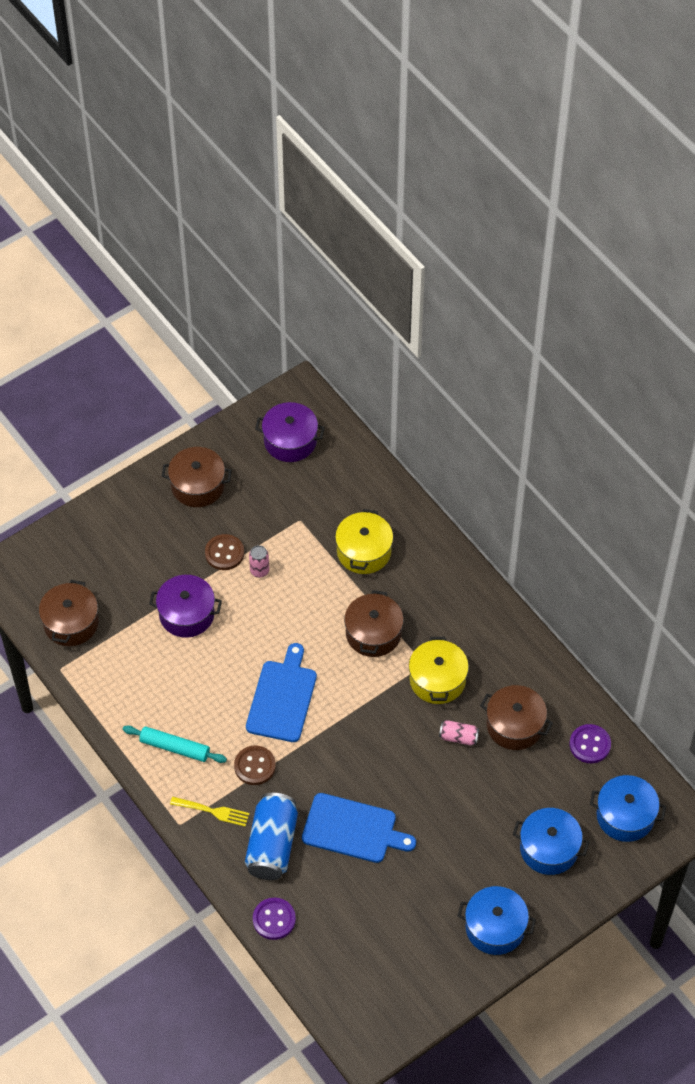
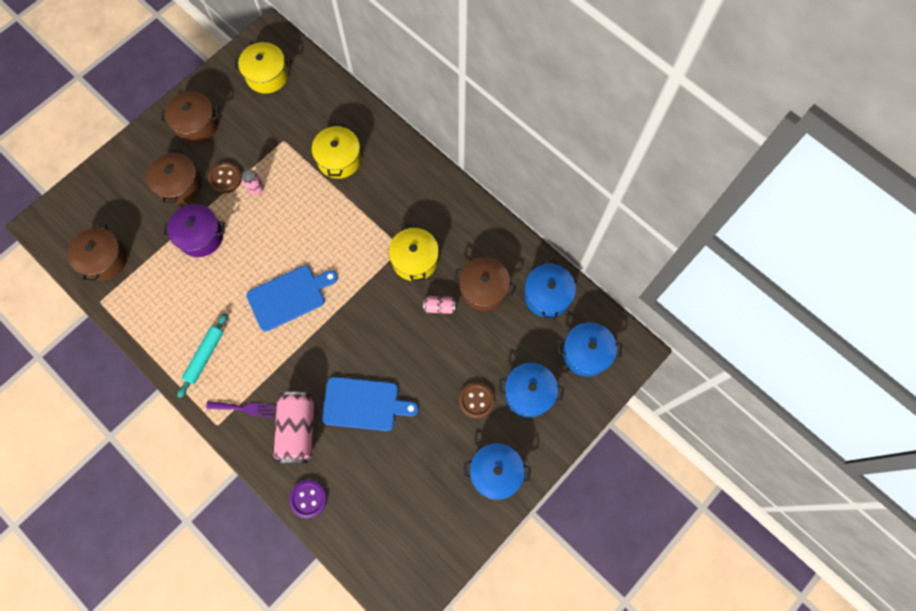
camera: 10 degrees left, 15 degrees up
(175, 747) = (205, 356): turquoise rolling pin -> turquoise rolling pin turned 75 degrees counterclockwise
(213, 811) = (244, 408): yellow fork -> purple fork
(255, 766) = (274, 361): brown button -> brown button (476, 400)
(272, 845) = (298, 430): blue can -> pink can
(282, 698) = (289, 296): blue cutting board -> blue cutting board turned 60 degrees clockwise
(290, 441) = (267, 75): purple pot -> yellow pot
(373, 633) = (357, 228): brown pot -> brown pot (179, 185)
(590, 744) = (547, 295): purple button -> blue pot

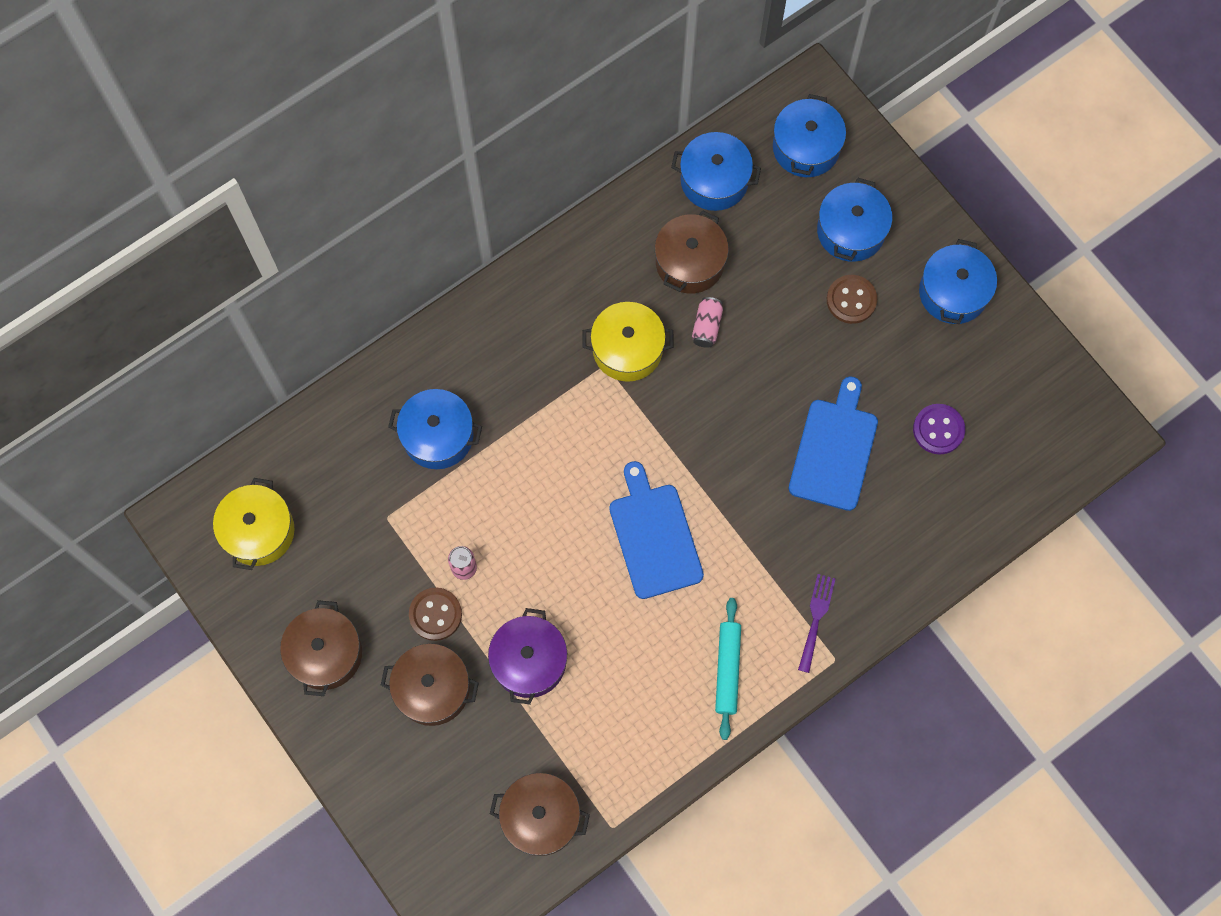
camera: 80 degrees left, 0 degrees up
(205, 356) = (727, 669): turquoise rolling pin -> turquoise rolling pin turned 60 degrees clockwise
(298, 430) = (859, 546): pink can -> none
(308, 499) = (957, 542): purple button -> purple button (938, 430)
(339, 159) = (438, 436): yellow pot -> blue pot

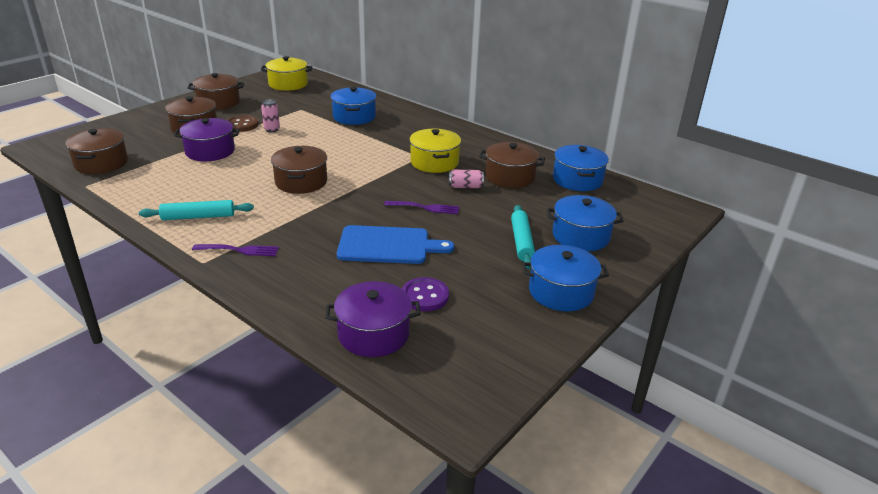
camera: 75 degrees right, 40 degrees down
(654, 536) = (301, 182): blue cutting board -> brown pot
(753, 389) = (425, 208): none -> purple fork
(806, 147) = (634, 211): blue pot -> none
(851, 300) = (521, 242): brown button -> turquoise rolling pin
(991, 491) = (373, 334): none -> purple pot

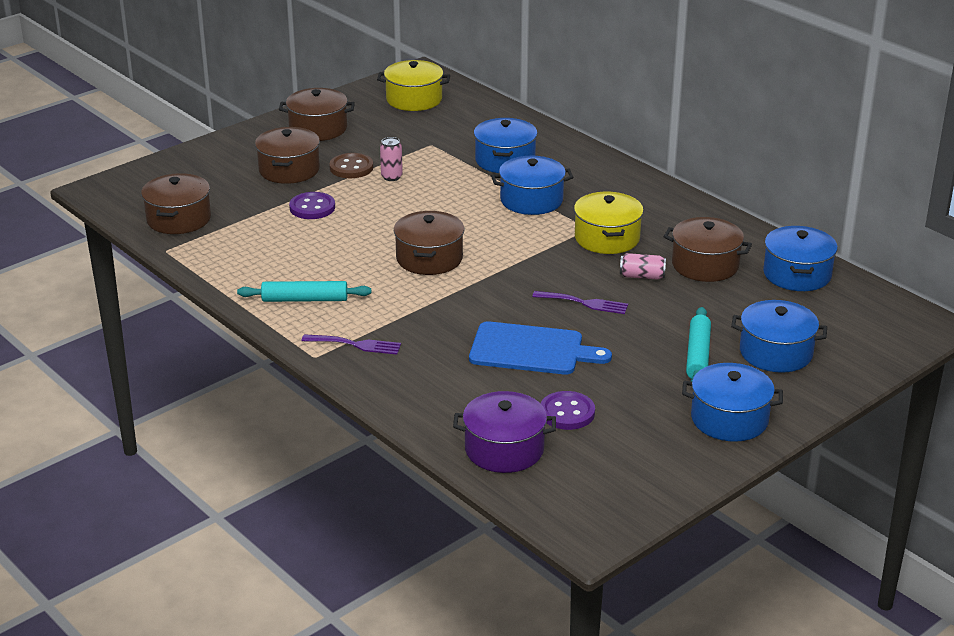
camera: 10 degrees right, 0 degrees up
(210, 151) = (312, 208): purple pot -> purple button
(376, 140) = (531, 200): none -> blue pot

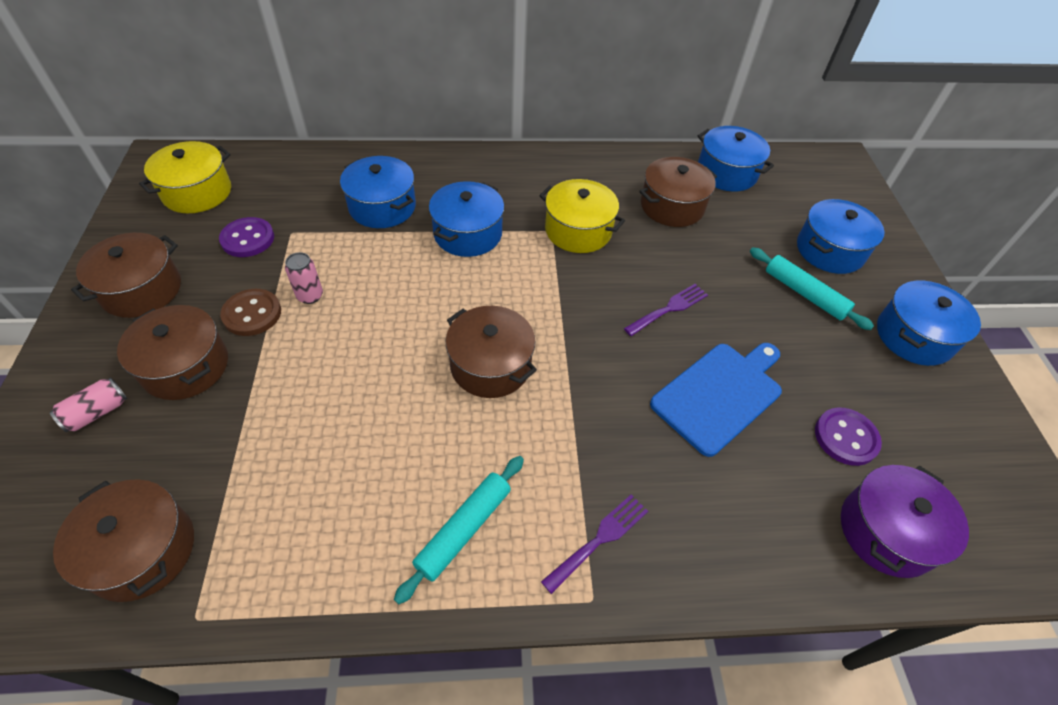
camera: 55 degrees left, 20 degrees up
(312, 208) = (286, 397): purple button -> purple button (248, 239)
(642, 276) = (657, 248): pink can -> pink can (97, 412)

